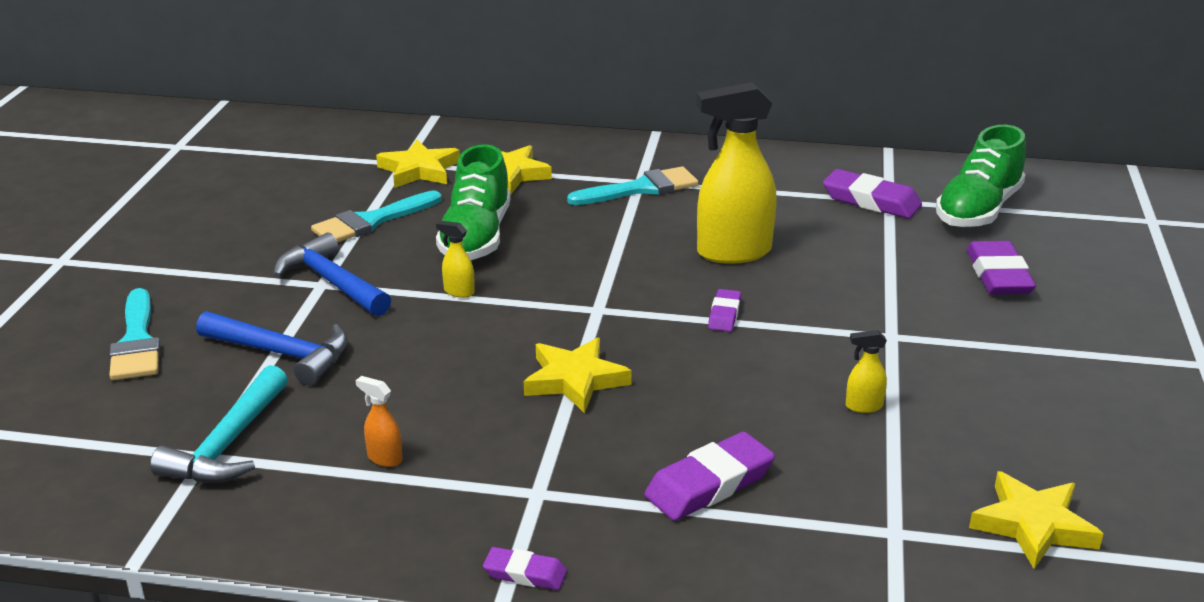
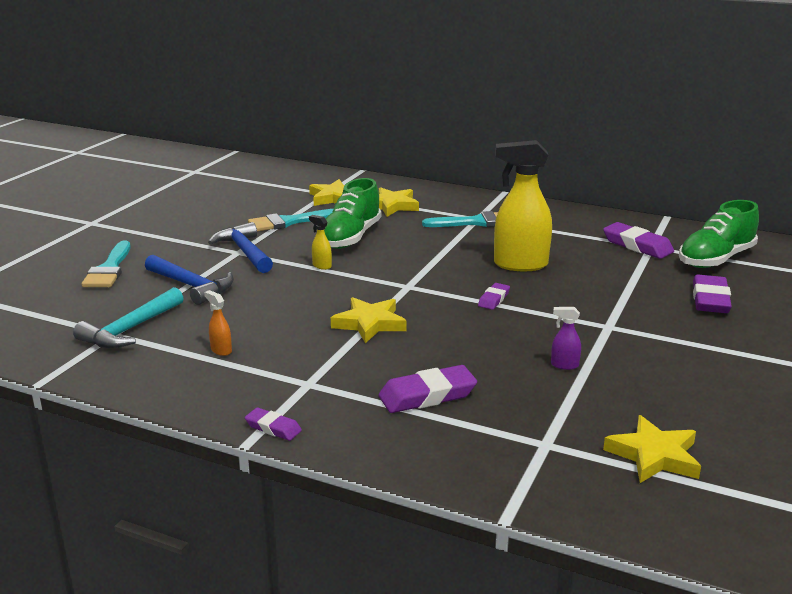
camera: 15 degrees right, 5 degrees down
(863, 406) = (564, 365): yellow spray bottle -> purple spray bottle

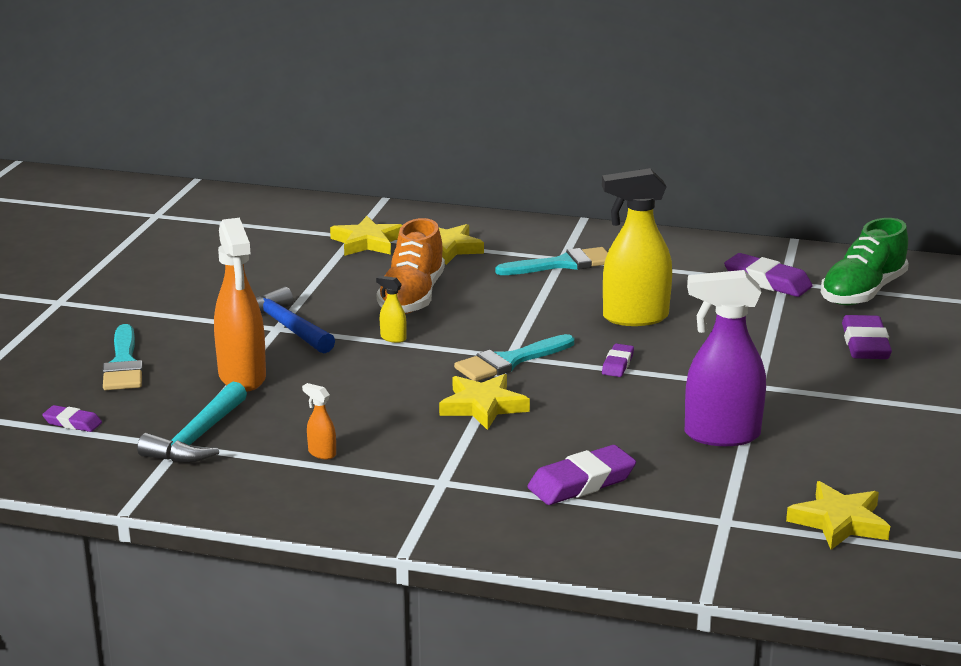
camera: 10 degrees left, 0 degrees up
(191, 286) = (242, 377): blue hammer -> orange spray bottle
(273, 428) = (425, 533): purple eraser -> purple eraser (72, 423)
(288, 222) = (322, 281): turquoise brush -> turquoise brush (509, 361)
(350, 237) = (412, 297): green shoe -> orange shoe
(564, 365) = (721, 435): purple spray bottle -> purple spray bottle, size x2.40

